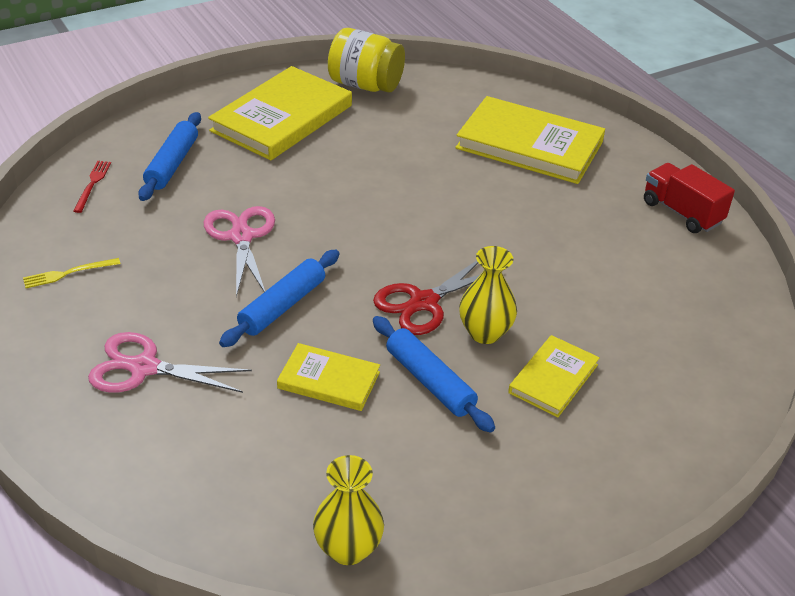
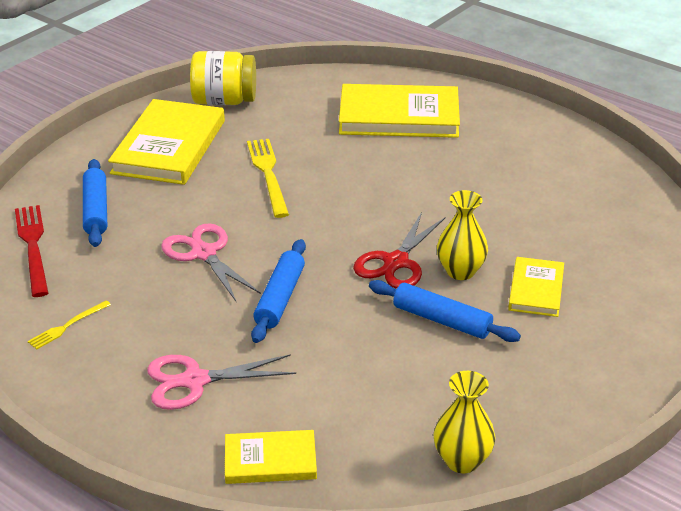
camera: 20 degrees left, 5 degrees down
(92, 184) = (33, 246): red fork -> red fork, size x1.79
(329, 380) = (359, 343): yellow book -> yellow book (270, 460)
(357, 172) = (268, 174): none -> yellow fork
(682, 212) = (553, 138): red truck -> none

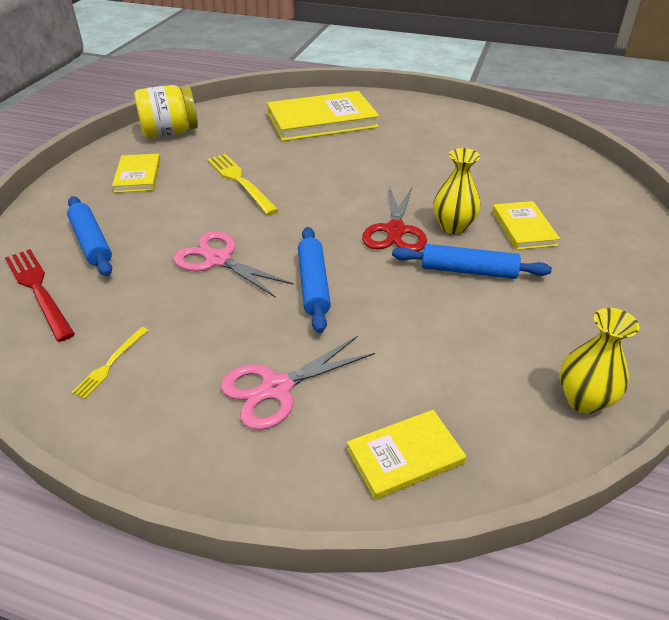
camera: 20 degrees left, 5 degrees up
(169, 147) = (138, 176): yellow book -> yellow book, size x0.54

